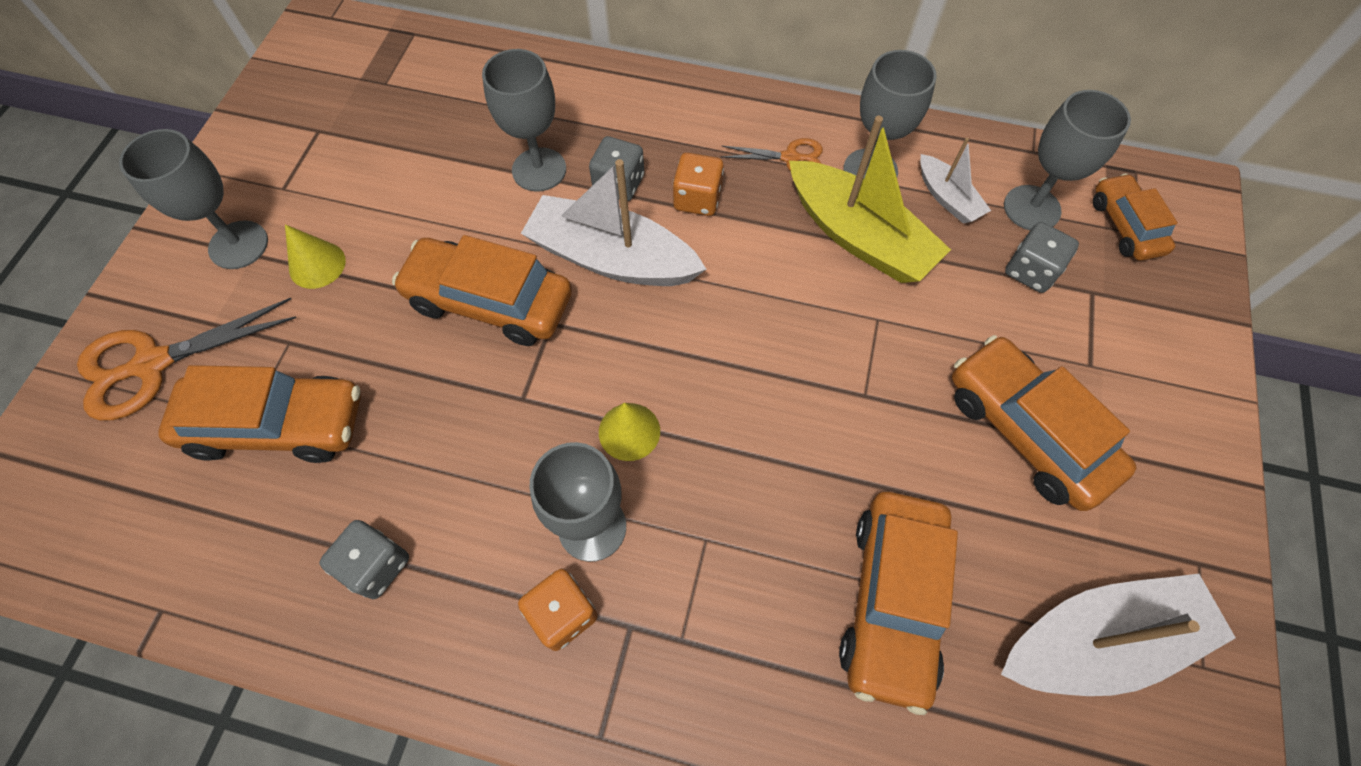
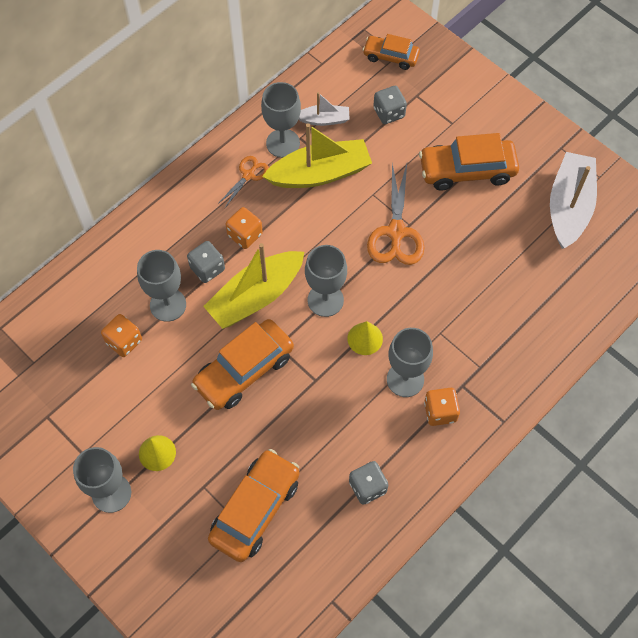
camera: 60 degrees left, 0 degrees up
(153, 364) = (171, 567): orange scissors -> orange scissors (396, 232)
(460, 152) = (124, 341): none -> orange dice
(612, 258) = (256, 296): white boat -> yellow boat
(892, 601) = (510, 273): orange car -> none
(1031, 208) = (354, 88): grey goblet -> grey goblet (325, 300)

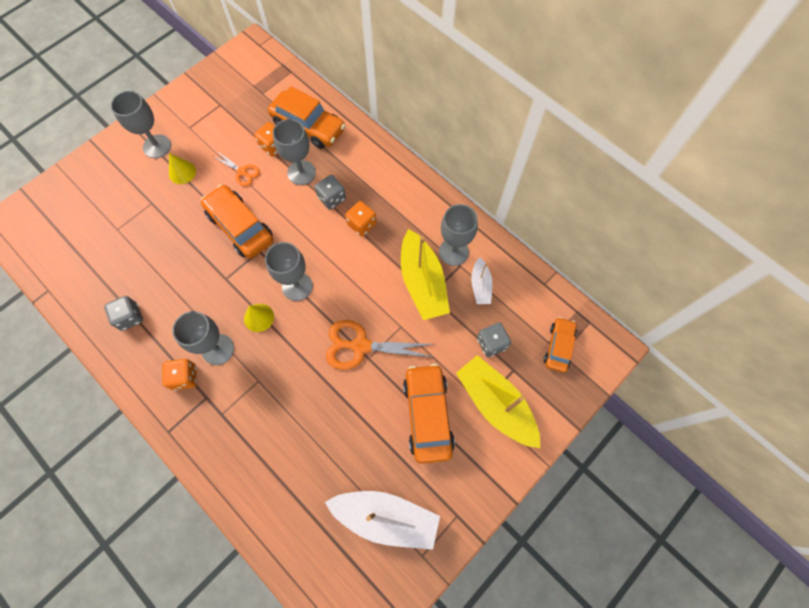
camera: 90 degrees right, 5 degrees up
(248, 175) = (420, 225): orange scissors -> orange scissors (242, 172)
(255, 509) = (128, 237): orange car -> orange car (308, 126)
(256, 296) = (304, 234): yellow boat -> yellow boat (496, 404)

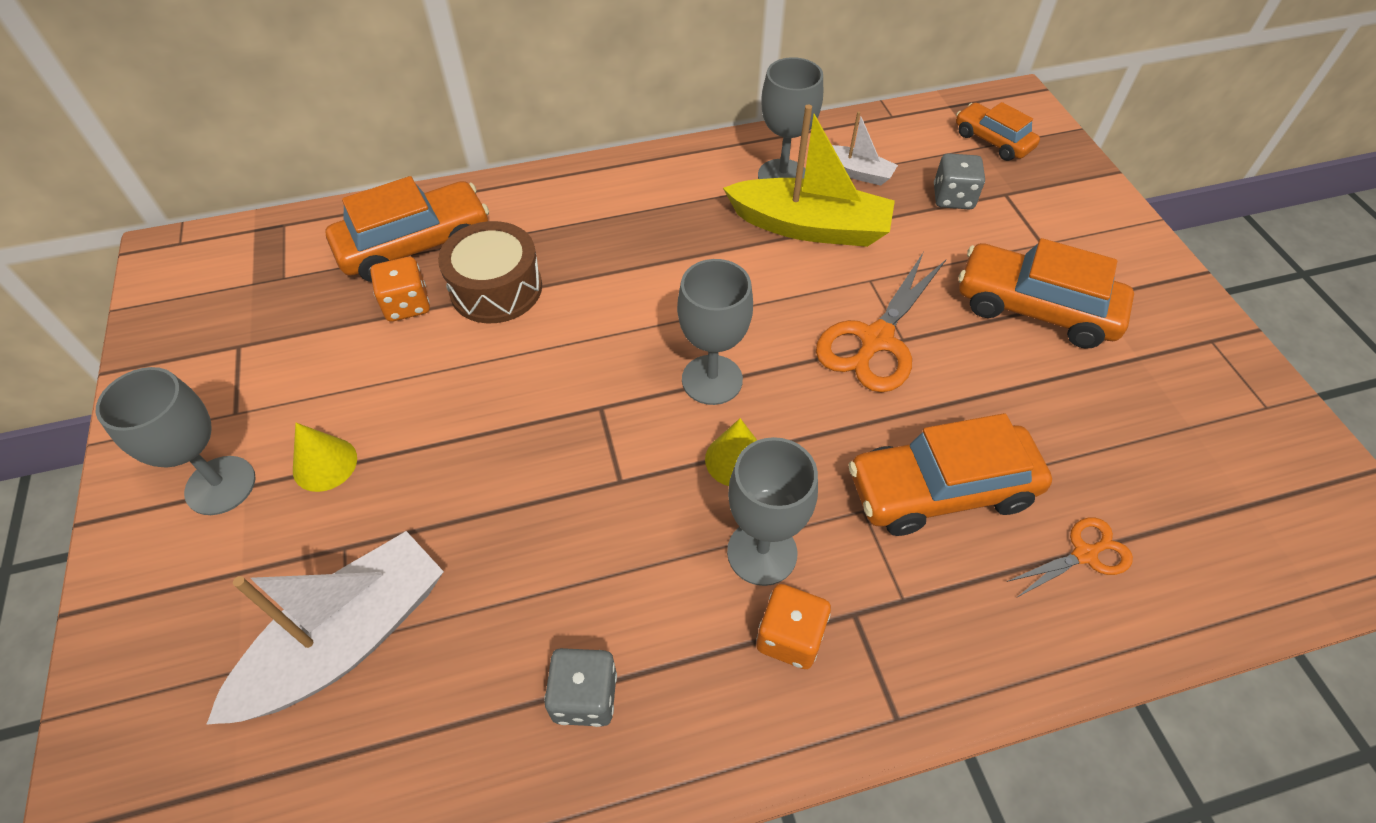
camera: 60 degrees left, 15 degrees down
(240, 227) = (529, 416): orange car -> orange car (941, 490)
(242, 172) = (416, 369): orange scissors -> orange scissors (1084, 554)
(301, 173) = (496, 288): grey goblet -> brown drum
(332, 198) = (579, 270): grey dice -> none
(362, 224) = (658, 253): orange dice -> none
(385, 517) = (1191, 427): white boat -> white boat (347, 640)
(496, 404) = (1050, 231): yellow boat -> none

